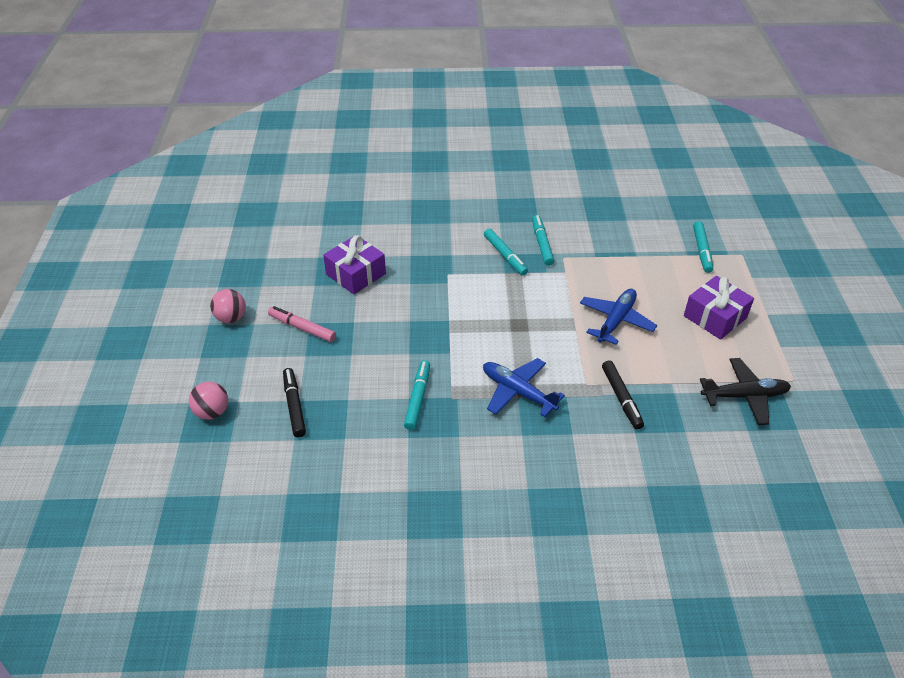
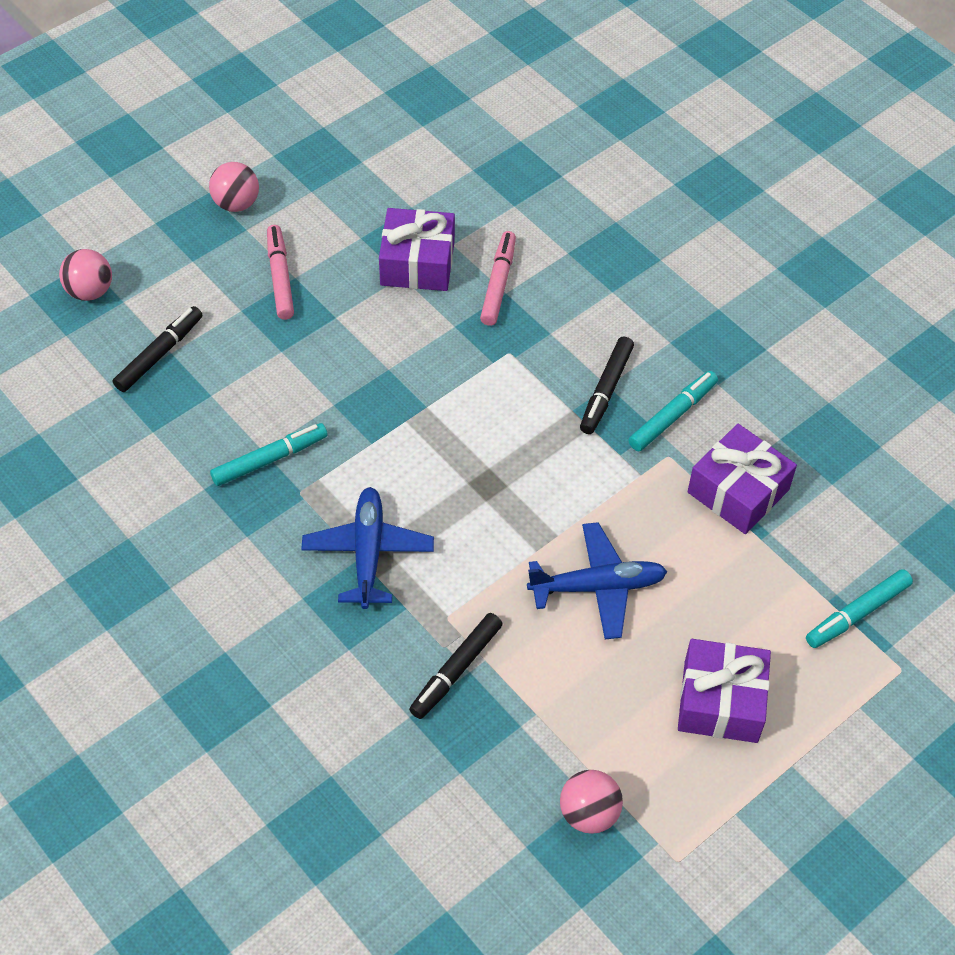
camera: 50 degrees right, 10 degrees up
(402, 254) = (498, 283): none -> pink marker
(505, 256) = (606, 390): turquoise marker -> black marker
(604, 248) = (738, 491): none -> purple gift
(744, 396) = (589, 813): black plane -> pink ball

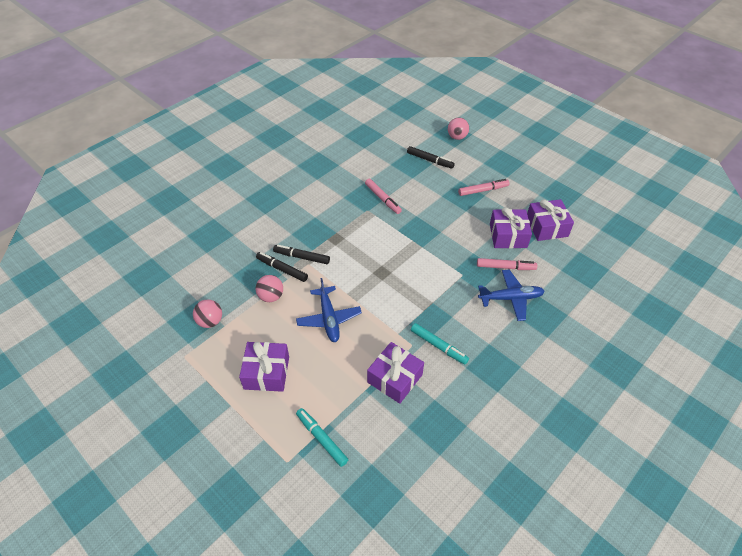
camera: 85 degrees right, 5 degrees down
(236, 203) = (521, 171): pink ball -> pink ball (271, 296)
(269, 459) = (382, 199): turquoise marker -> pink marker
(368, 552) = (339, 235): blue plane -> blue plane (511, 298)
(404, 200) = (546, 227): none -> purple gift
(606, 390) = (448, 316): black marker -> black marker (302, 257)

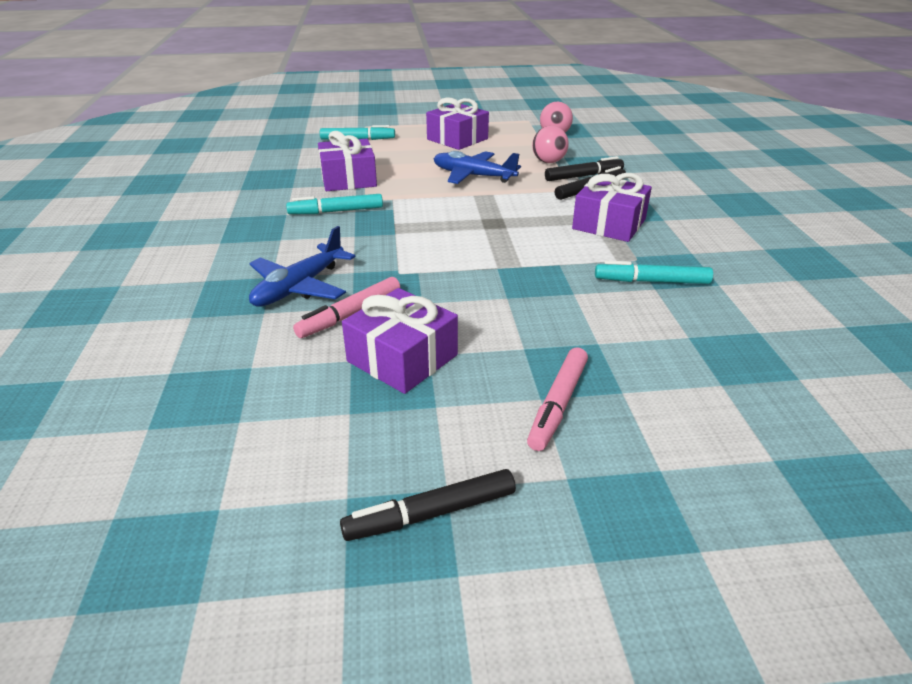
camera: 130 degrees right, 15 degrees down
(382, 199) = (651, 281): pink marker -> turquoise marker
(430, 160) = (736, 387): black marker -> black marker (431, 514)
(457, 137) = (823, 491): pink ball -> none
(546, 227) = (349, 423): purple gift -> purple gift (609, 224)

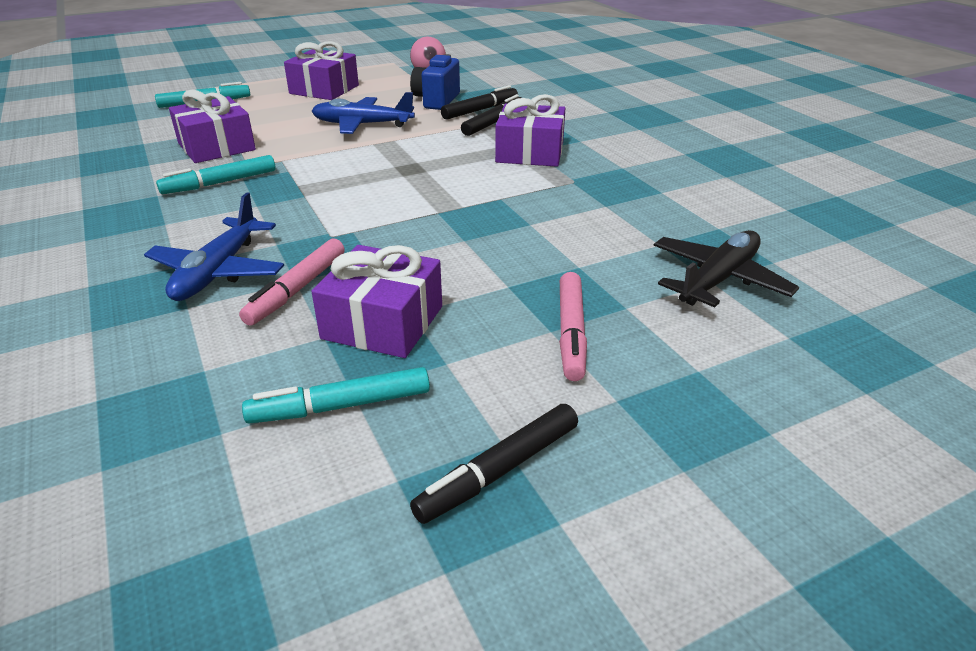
camera: 20 degrees left, 0 degrees up
(548, 162) = (436, 100): pink ball -> blue camera
(651, 281) = (599, 199): turquoise marker -> turquoise marker (341, 406)
(730, 384) = (718, 279): none -> black plane

